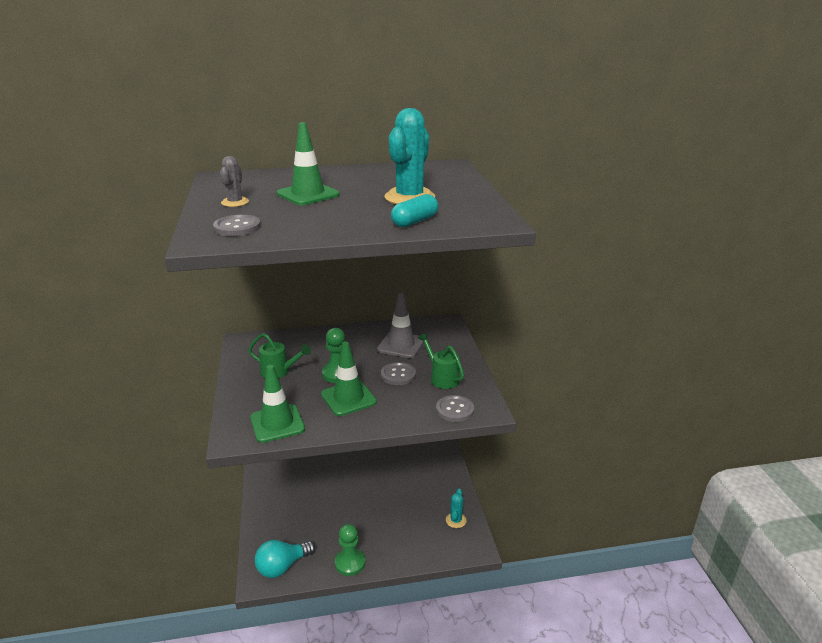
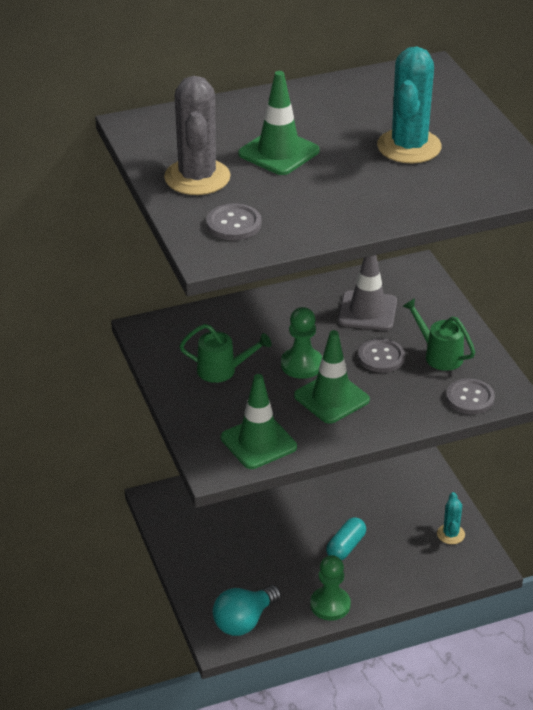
camera: 10 degrees left, 10 degrees up
(235, 202) = (197, 177): grey cactus -> grey cactus, size x1.90
(415, 221) = (436, 192): turquoise capsule -> turquoise capsule (346, 547)

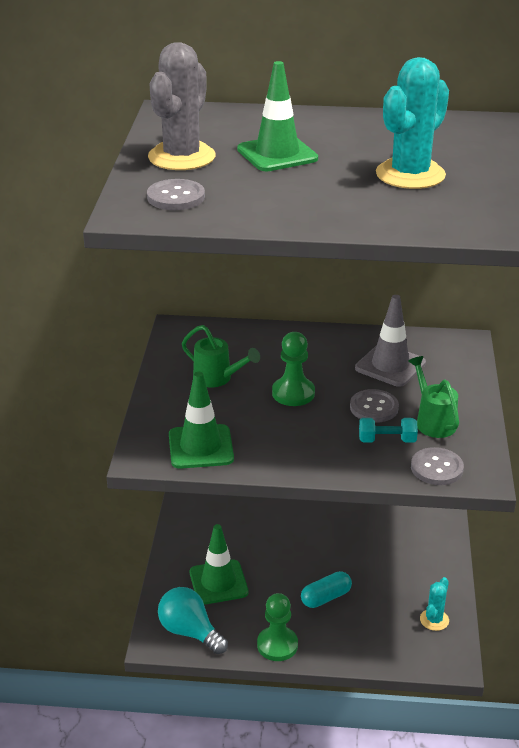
camera: 25 degrees right, 5 degrees down
(244, 621) = (190, 632): turquoise light bulb -> turquoise light bulb turned 60 degrees clockwise
(331, 398) = (299, 429): green traffic cone -> green traffic cone (218, 582)
(413, 385) = (387, 440): none -> turquoise dumbbell

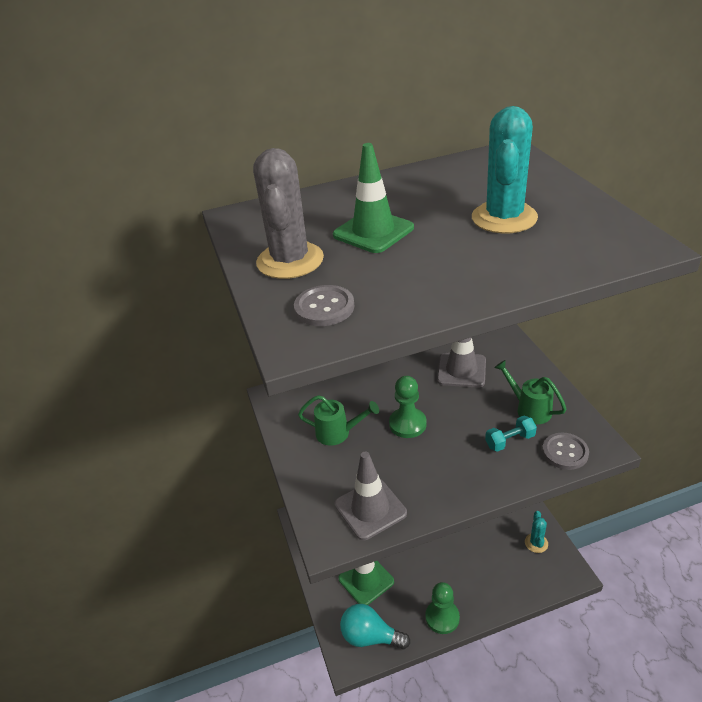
camera: 20 degrees left, 5 degrees up
(201, 447) = (370, 509): green traffic cone -> grey traffic cone
(326, 597) = (451, 558): turquoise capsule -> none
(374, 407) = (478, 413): grey button -> none

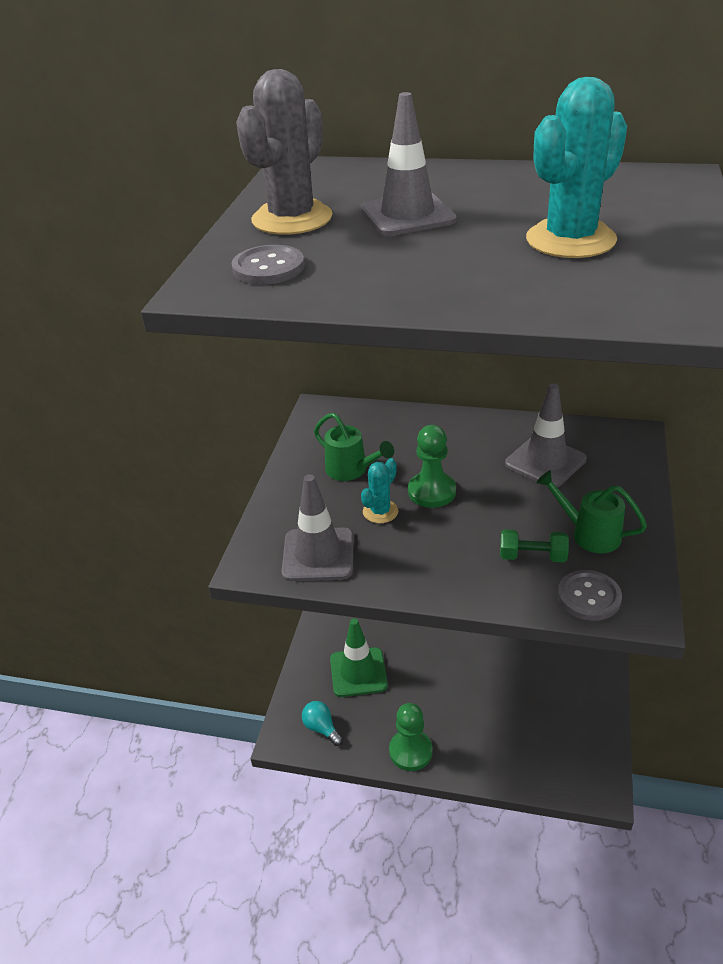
camera: 30 degrees right, 0 degrees up
(370, 636) = (321, 728): turquoise light bulb -> turquoise light bulb, size x0.60
(373, 231) = (407, 215): green traffic cone -> grey traffic cone
(510, 441) = (532, 556): turquoise dumbbell -> green dumbbell
(529, 409) = (589, 534): green watering can -> green watering can turned 45 degrees counterclockwise
(536, 543) = (583, 733): turquoise cactus -> turquoise cactus (380, 511)

